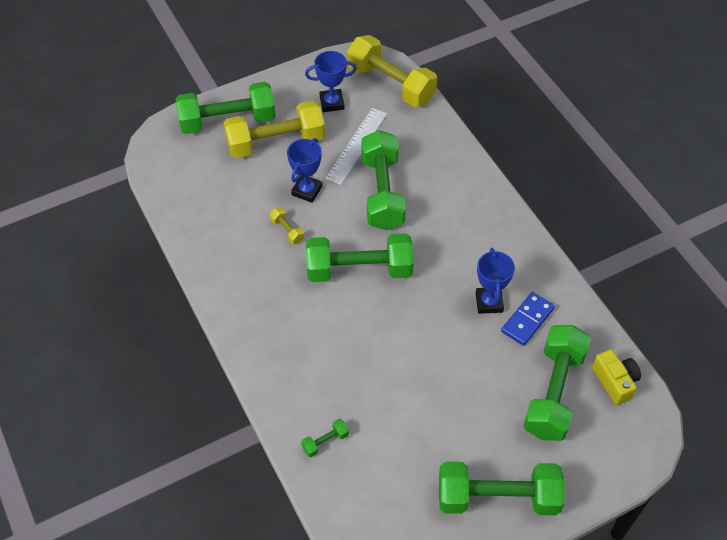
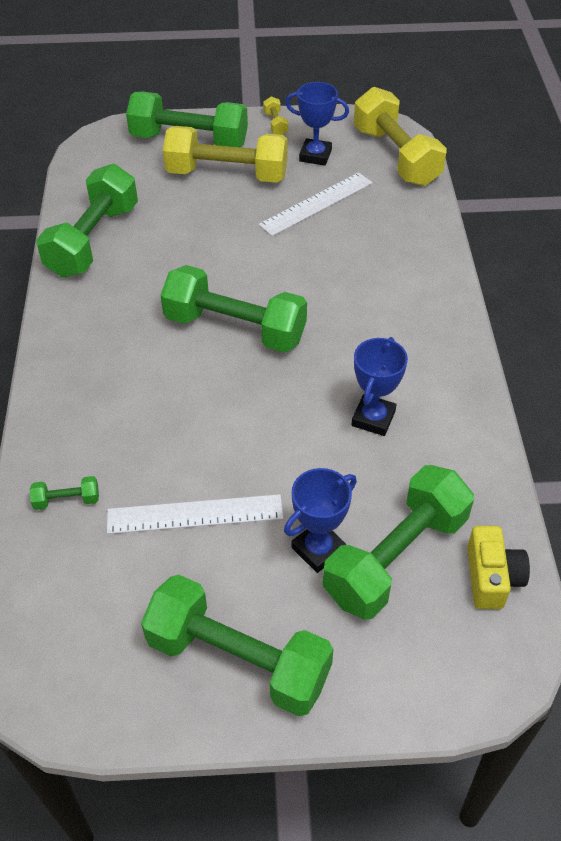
camera: 25 degrees right, 5 degrees down
(287, 231) = (180, 262): yellow dumbbell -> yellow dumbbell (275, 124)
(307, 191) = (229, 230): blue trophy -> blue trophy (318, 549)
(382, 192) = (315, 258): green dumbbell -> green dumbbell (93, 240)
(415, 416) = (195, 514): none -> white ruler
(527, 320) = (412, 456): blue domino -> none

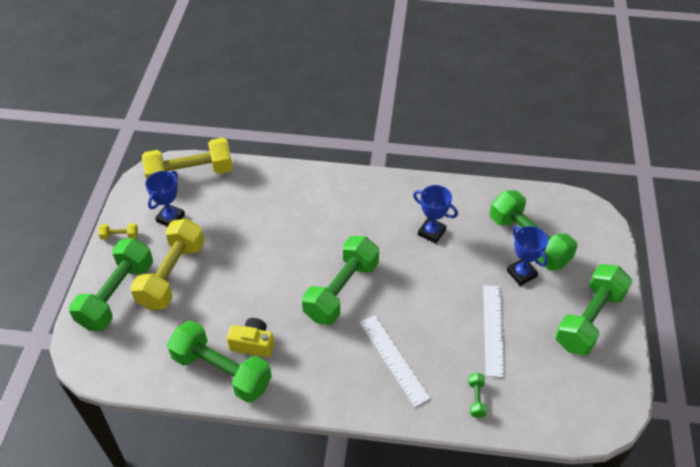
camera: 80 degrees left, 0 degrees up
(316, 204) = (226, 226): white ruler -> white ruler (393, 359)
(492, 577) = (542, 205): yellow camera -> yellow camera (253, 344)

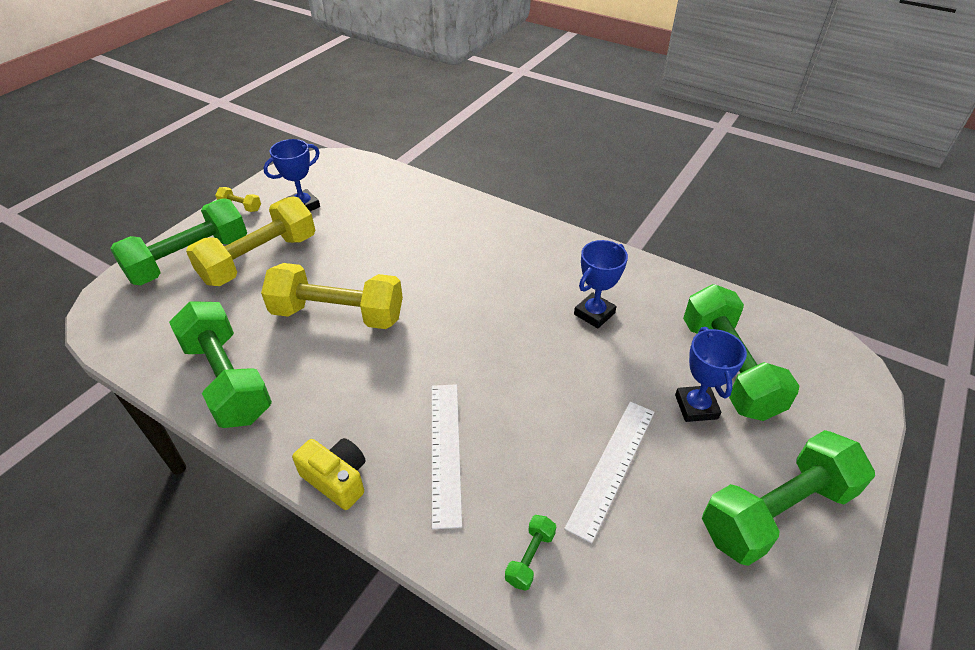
camera: 25 degrees right, 5 degrees down
(190, 174) = (355, 173): yellow dumbbell -> yellow dumbbell (338, 314)
(253, 344) = (286, 362): yellow camera -> yellow camera (337, 479)
(341, 290) = (435, 341): green dumbbell -> none
(431, 232) = (594, 313): blue trophy -> blue trophy turned 75 degrees clockwise

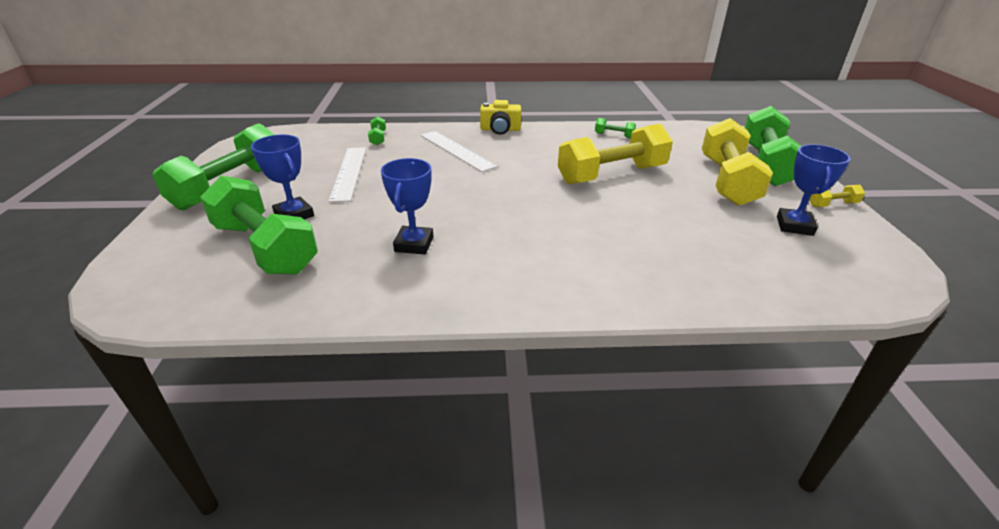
camera: 145 degrees right, 10 degrees down
(227, 380) = (614, 135): green dumbbell -> green dumbbell, size x0.40

